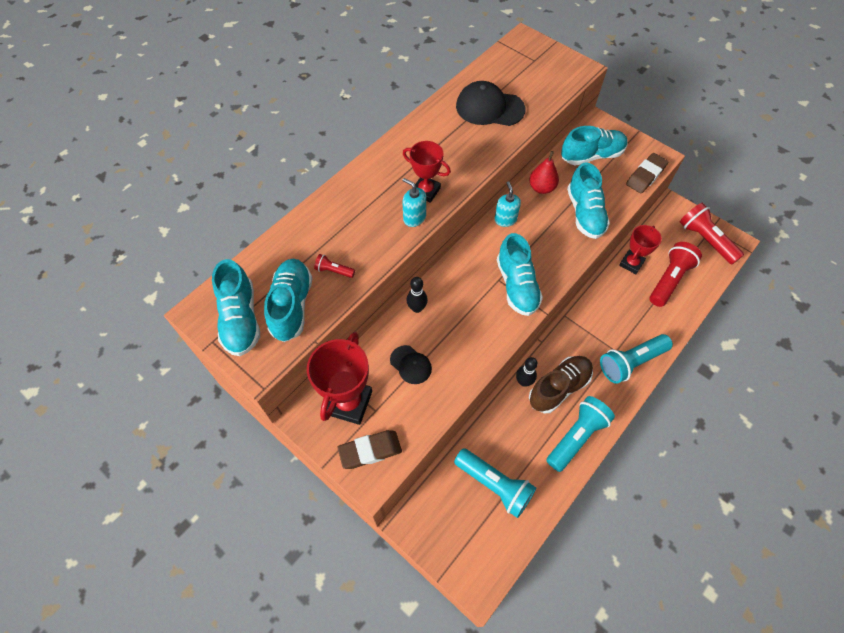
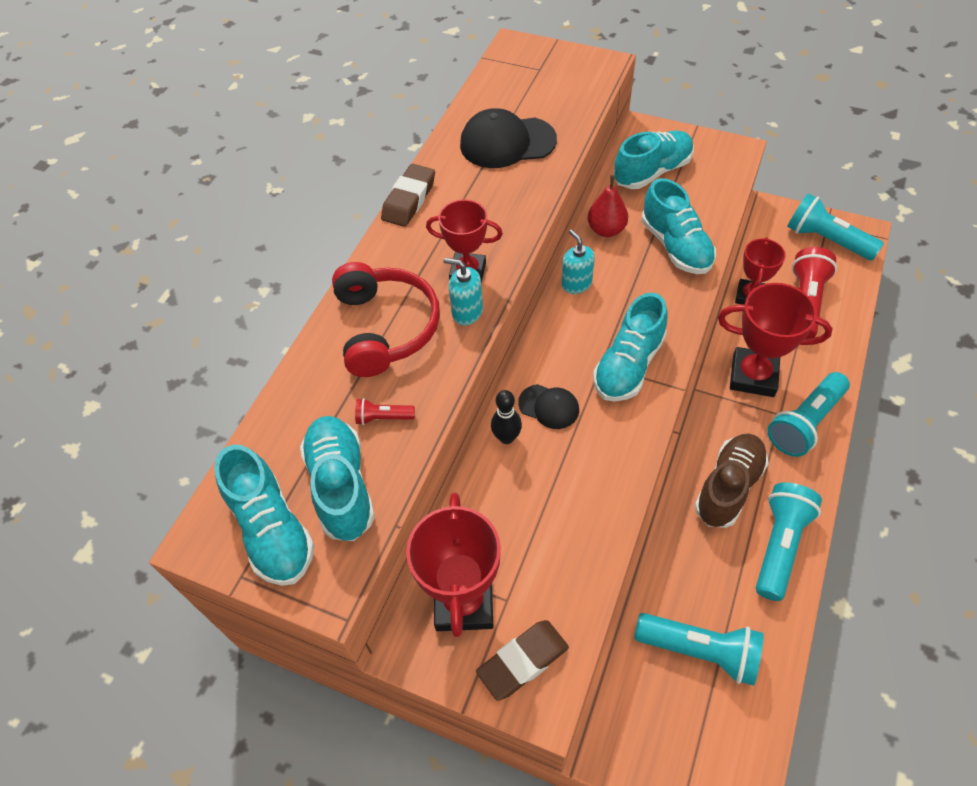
camera: 15 degrees left, 5 degrees down
(358, 212) = (385, 328): none -> red headphones
(411, 365) = (530, 518): black cap -> black cap (549, 407)
(517, 285) = (628, 365): turquoise shoe -> turquoise shoe turned 60 degrees clockwise
(523, 382) = (679, 494): black bowling pin -> none
(609, 319) = (753, 376): none -> red trophy
(645, 176) = (730, 178): brown eraser -> brown eraser (409, 200)
(705, 240) = (826, 240): red flashlight -> turquoise flashlight

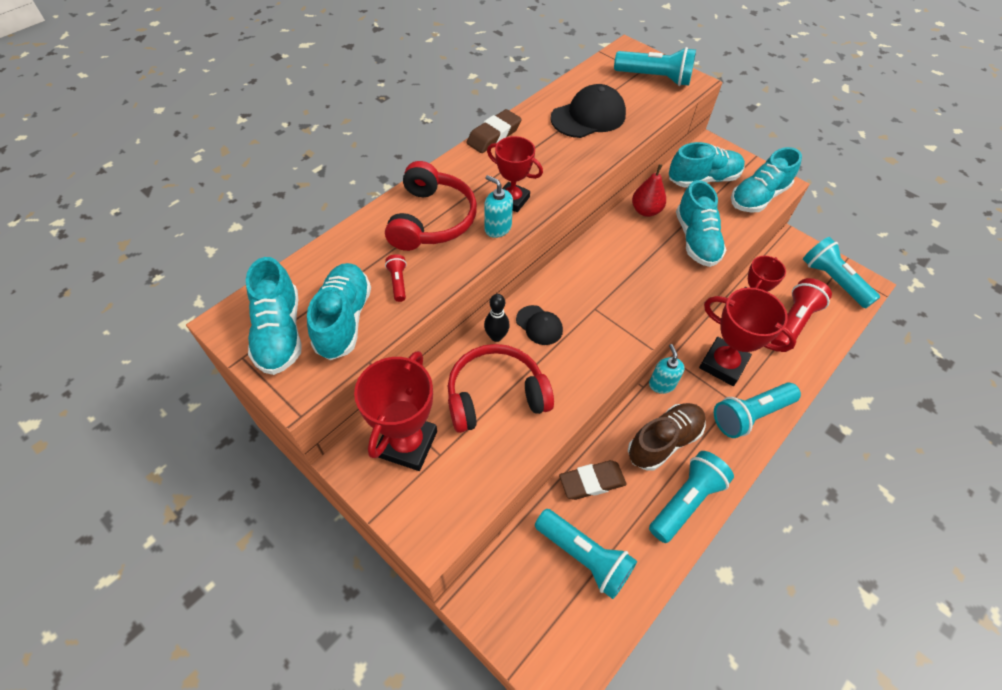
camera: 15 degrees right, 0 degrees up
(383, 418) = (398, 282): red flashlight -> red flashlight turned 60 degrees clockwise
(507, 142) = (588, 117): black cap -> black cap turned 135 degrees clockwise
(523, 661) = (430, 504): brown eraser -> brown eraser (592, 482)
(538, 508) = (495, 396): none -> red headphones
(560, 72) = (654, 78): none -> turquoise flashlight
(576, 284) = (603, 243): turquoise soap dispenser -> turquoise soap dispenser (661, 384)
(628, 365) = (616, 316): turquoise shoe -> turquoise shoe (758, 197)

